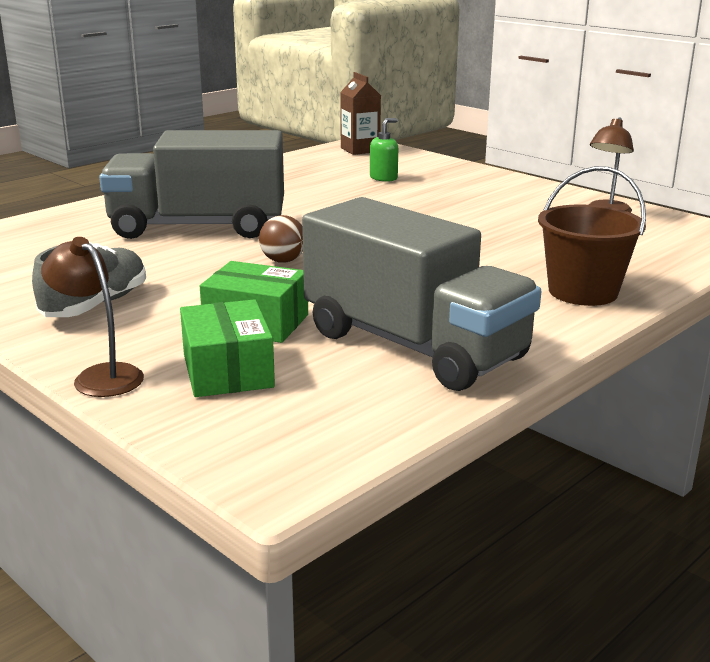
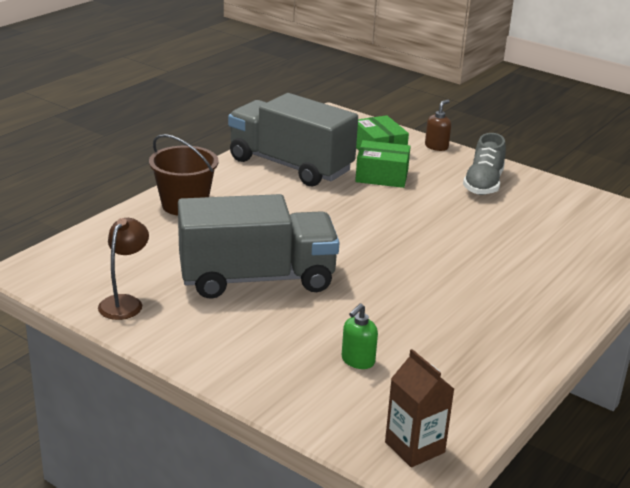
camera: 170 degrees right, 5 degrees up
(100, 376) = (436, 147): brown lamp -> brown soap dispenser
(198, 227) = (487, 261): grey truck -> grey truck (257, 279)
(283, 261) = (395, 225): brown ball -> none

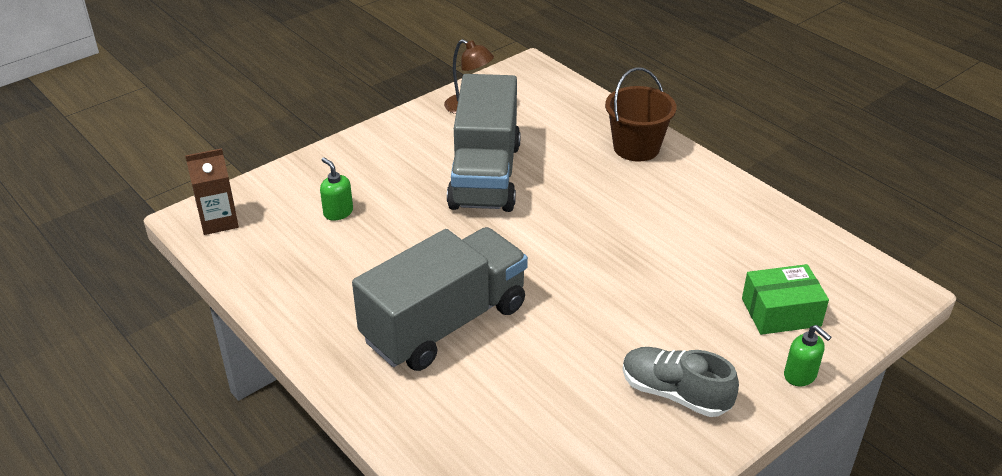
camera: 105 degrees right, 10 degrees up
(290, 165) = (731, 228): grey truck -> grey truck (445, 323)
(382, 176) = (701, 299): green box -> none
(436, 147) = (800, 375): brown soap dispenser -> green soap dispenser

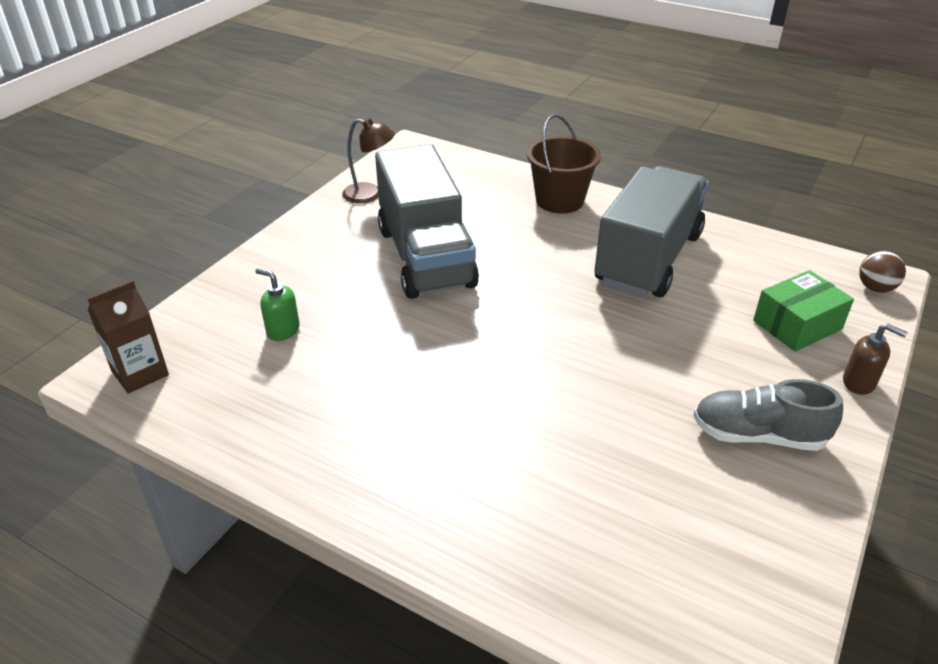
camera: 20 degrees left, 0 degrees up
(445, 323) = (472, 424): grey truck -> grey truck (648, 259)
(800, 375) = (859, 383): green soap dispenser -> brown soap dispenser
(885, 297) = (875, 288): none -> brown ball

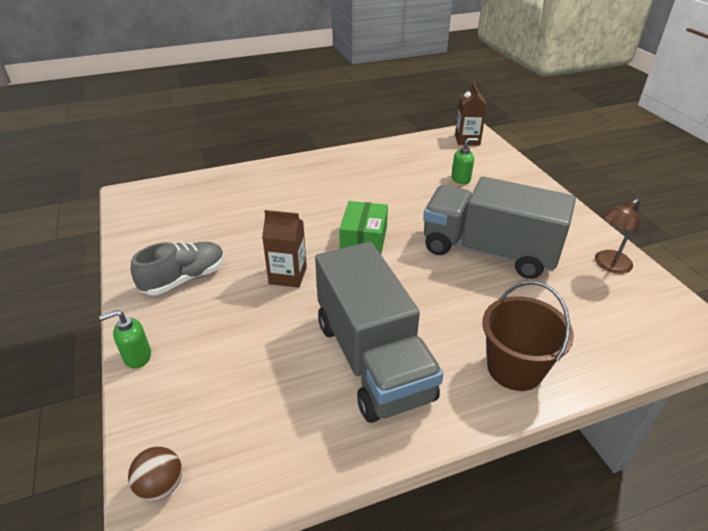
camera: 130 degrees right, 0 degrees up
(638, 361) = (288, 275): none -> brown carton
(797, 325) = (209, 378): green box -> green box (364, 239)
(859, 383) = (137, 357): brown soap dispenser -> green soap dispenser

